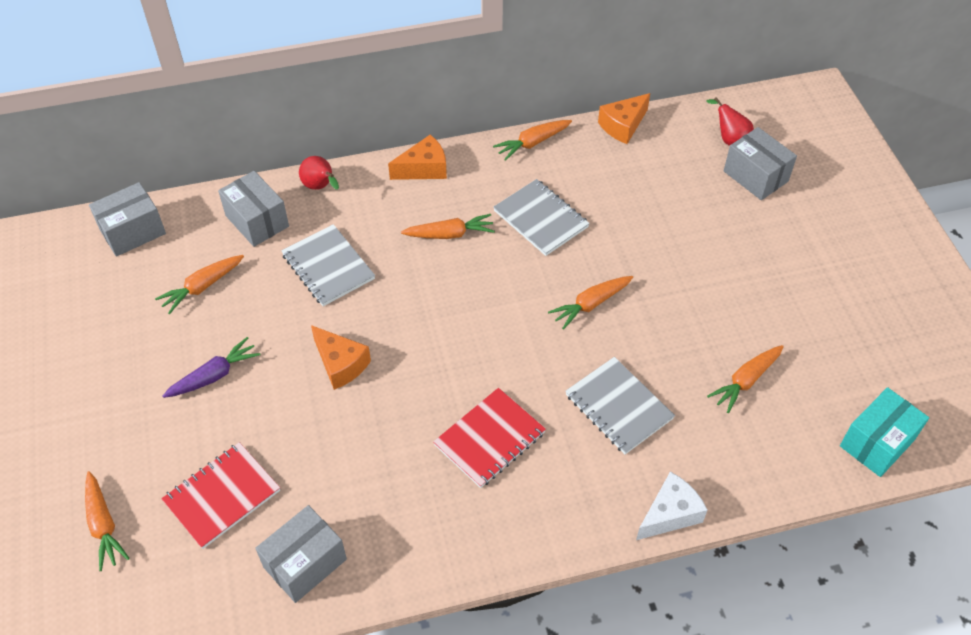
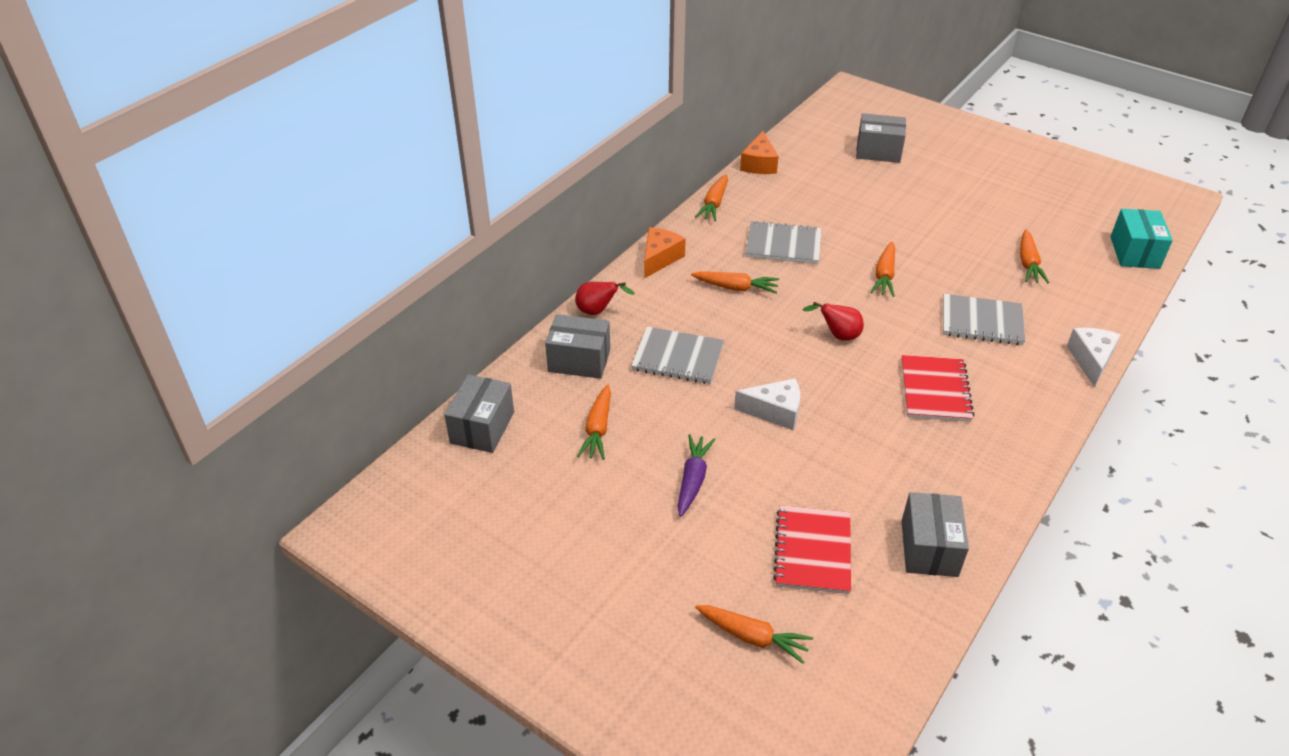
camera: 40 degrees left, 10 degrees down
(340, 364) = (775, 411): orange cheese -> white cheese
(450, 234) = (736, 288): orange carrot -> orange carrot turned 60 degrees clockwise
(729, 139) = (835, 139): red pear -> red pear (838, 335)

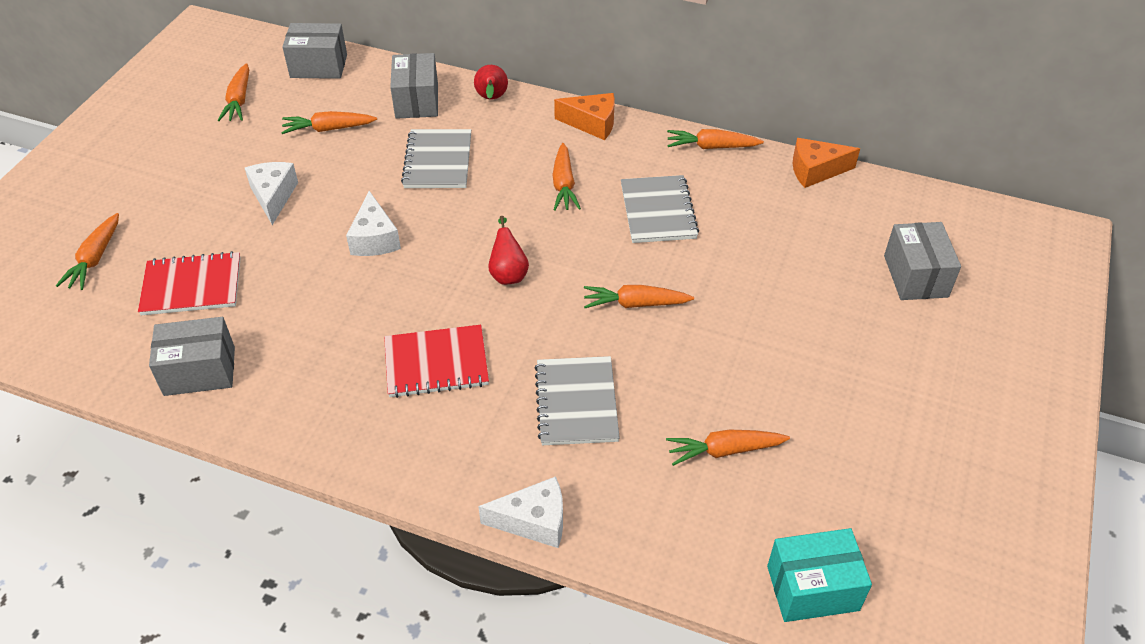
camera: 75 degrees right, 5 degrees up
(515, 499) = (239, 100): none -> orange carrot
(693, 479) = (273, 196): purple carrot -> white cheese

